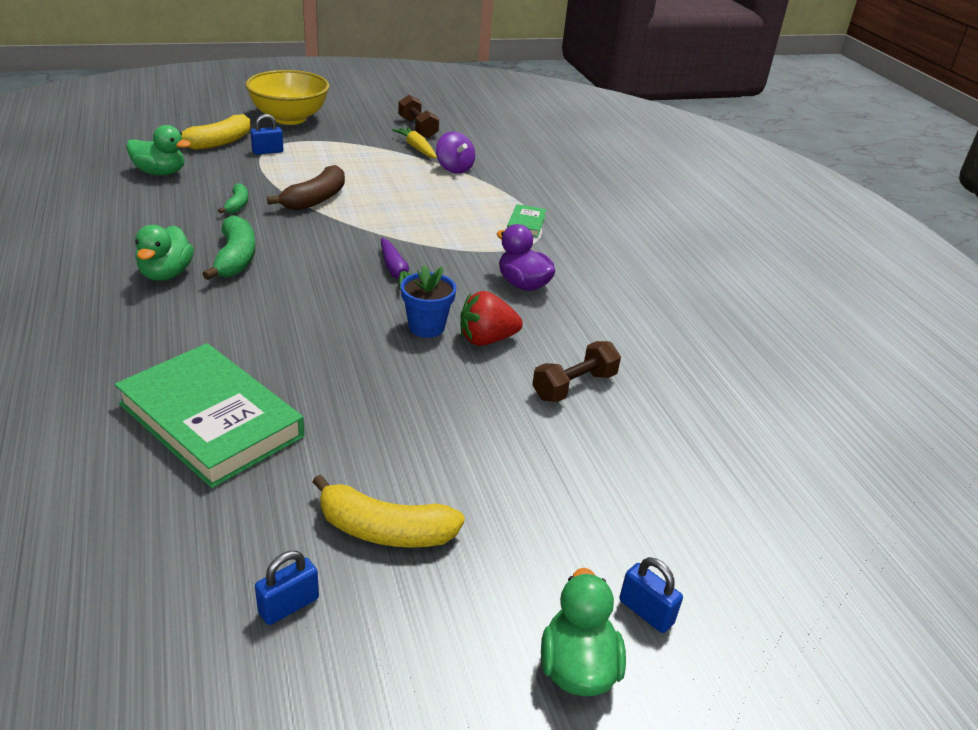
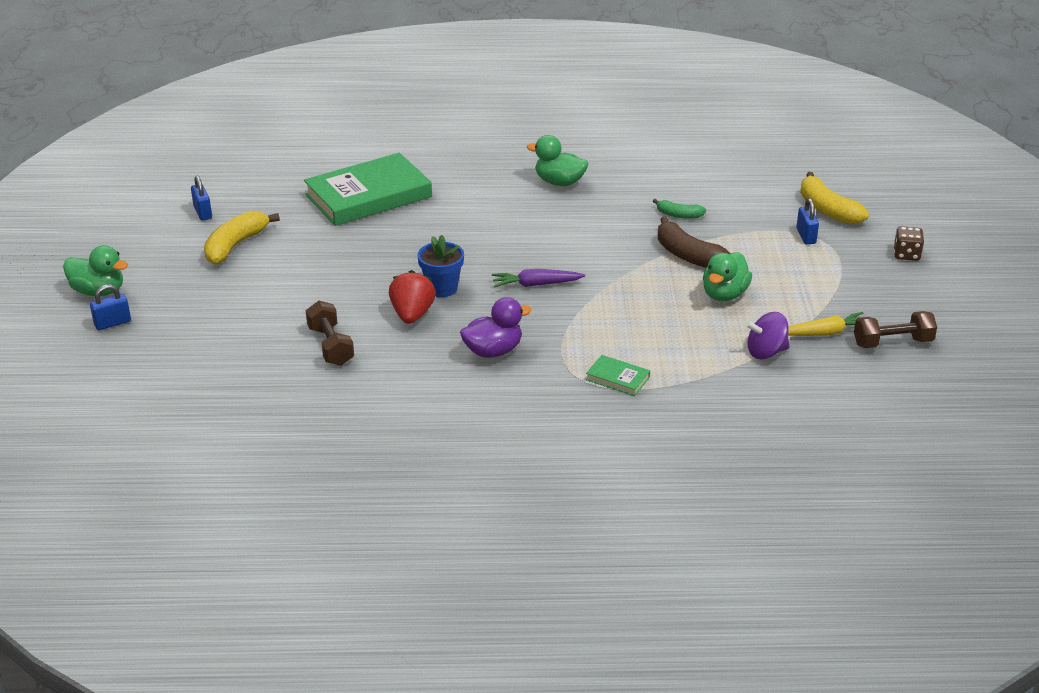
camera: 110 degrees right, 0 degrees up
(160, 173) = (750, 180): green duck -> green duck (724, 294)
(235, 258) = (577, 211): green banana -> none
(289, 118) = (906, 254): yellow bowl -> brown dice

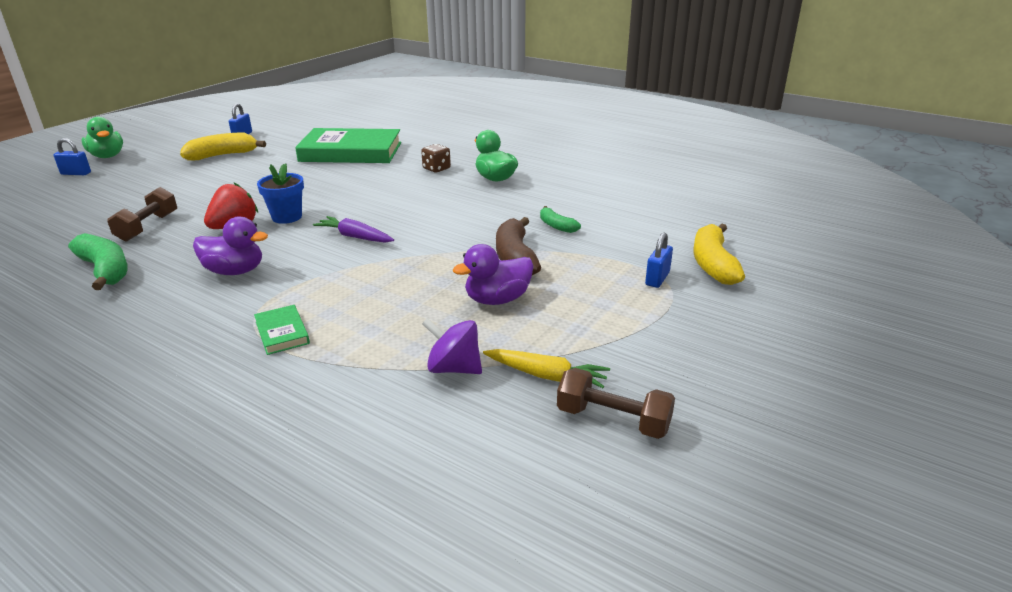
camera: 35 degrees right, 5 degrees down
(380, 395) = (105, 270): none -> green banana
(724, 294) = (497, 299): green duck -> purple duck
(906, 254) = (755, 332): brown dice -> brown dice (436, 169)

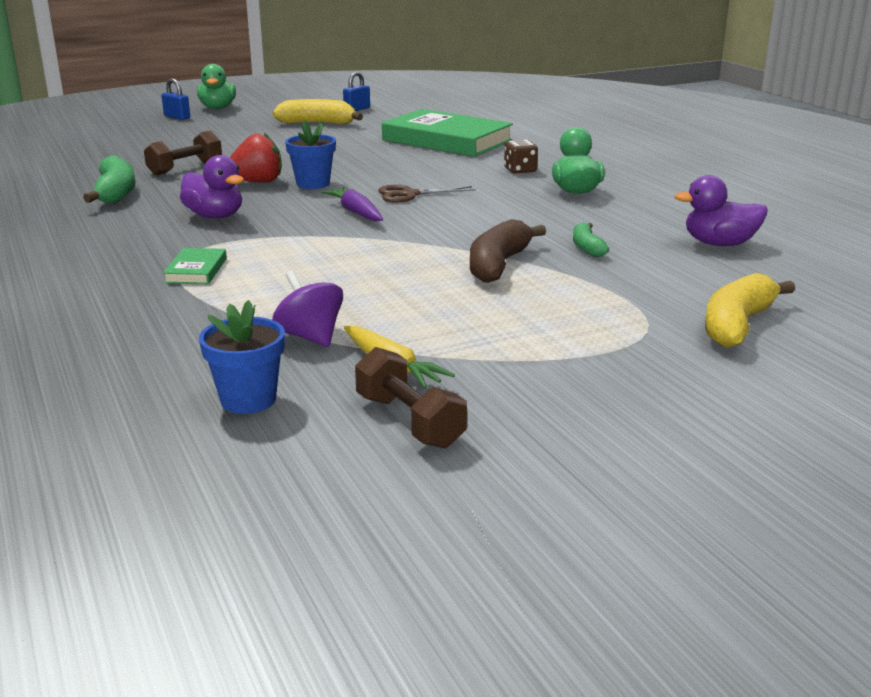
camera: 30 degrees right, 5 degrees down
(379, 209) = (409, 194): none -> brown scissors
(475, 448) = (248, 400): none -> blue flower pot
(497, 299) = (428, 295): purple duck -> purple duck (719, 244)
(657, 279) = (641, 321): blue padlock -> none

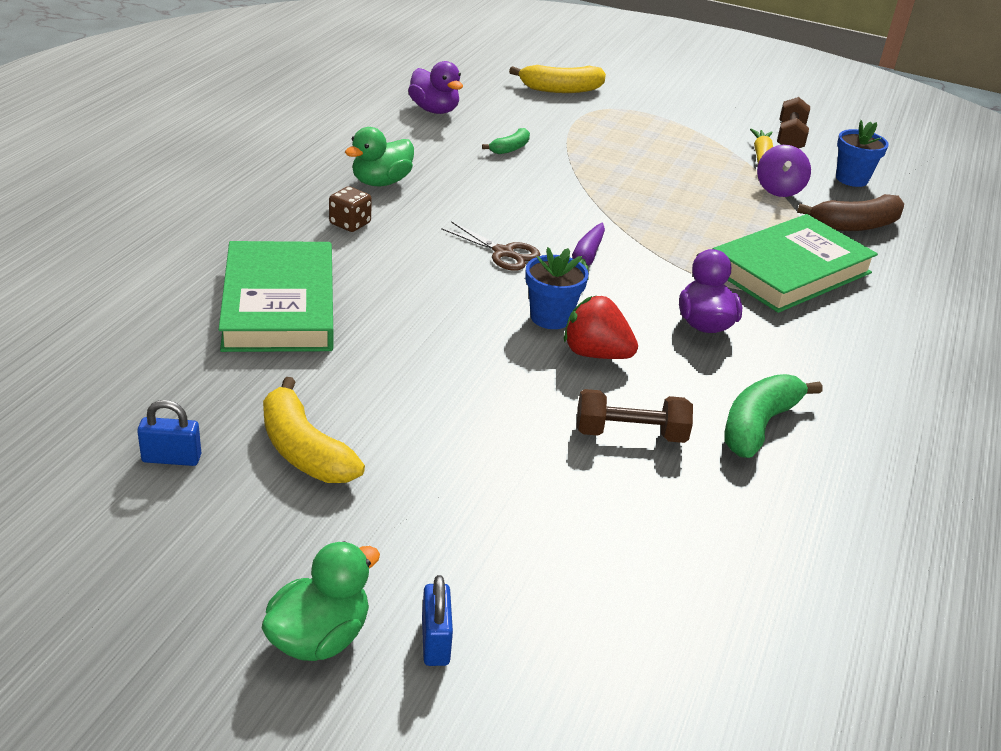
camera: 135 degrees left, 10 degrees up
(196, 270) = (790, 270): green book -> green book, size x2.36
(498, 265) = (590, 168): brown banana -> brown banana (855, 225)

